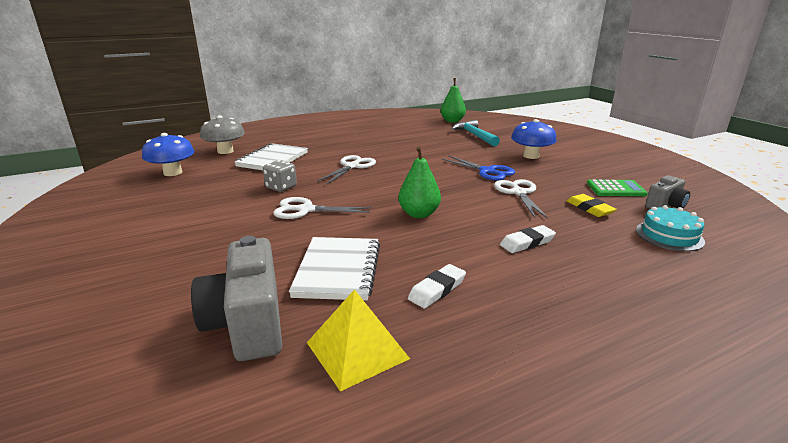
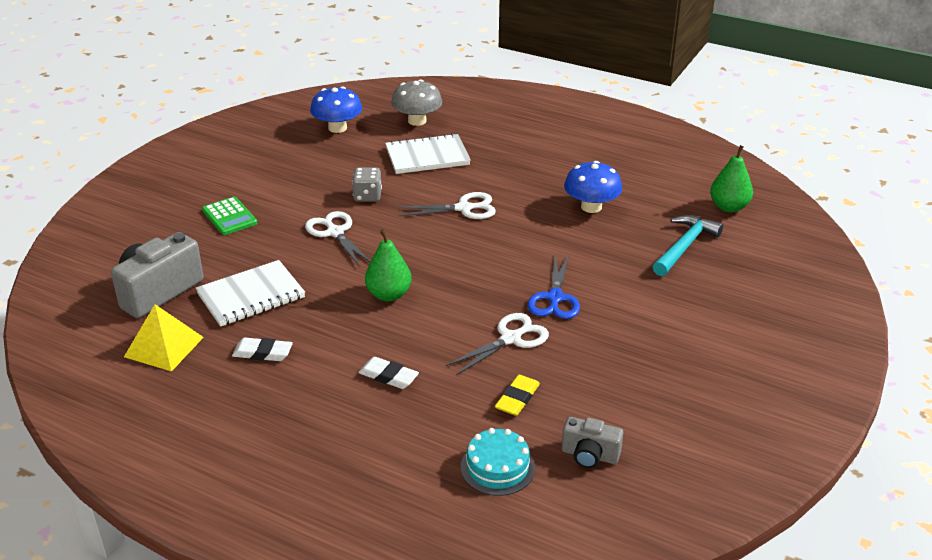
camera: 55 degrees right, 10 degrees up
(531, 156) = (655, 314): blue mushroom -> blue mushroom (591, 207)
(616, 189) = (605, 407): green calculator -> green calculator (229, 217)

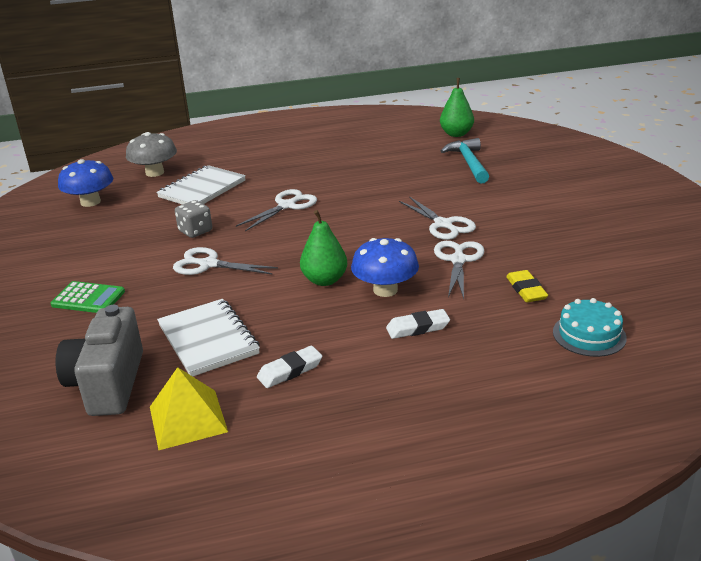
camera: 40 degrees left, 5 degrees down
(251, 296) = (208, 339): white notebook -> white notebook turned 45 degrees counterclockwise
(555, 298) = (443, 224): blue scissors -> white scissors
(589, 455) = (625, 294): grey camera -> none
(591, 207) = (374, 168): blue mushroom -> blue mushroom (385, 290)

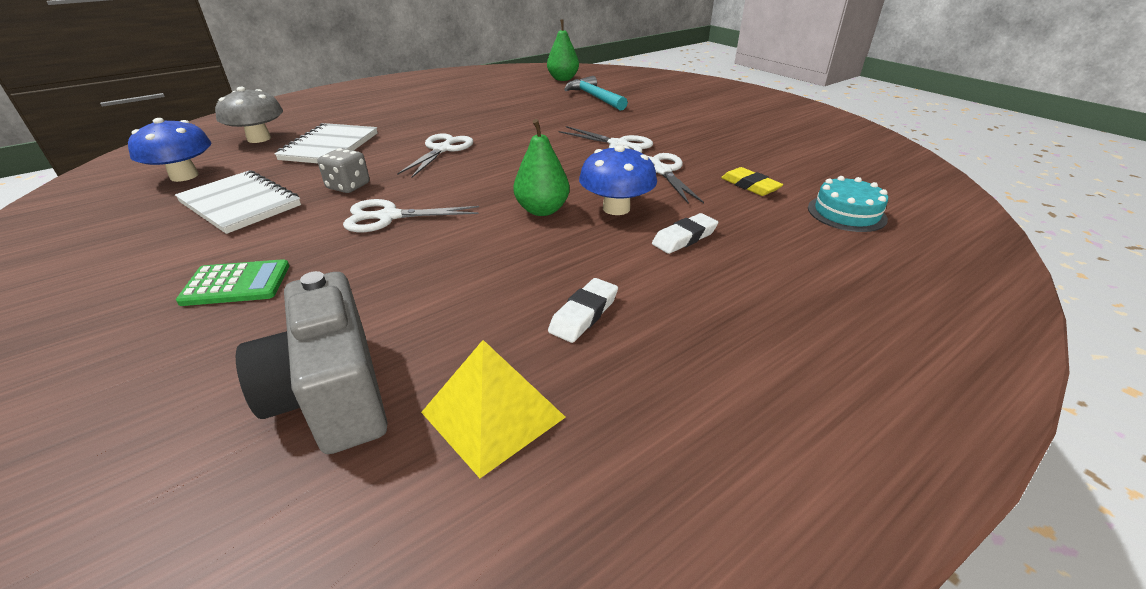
camera: 25 degrees left, 5 degrees up
(208, 339) = (448, 300): white notebook -> white notebook (240, 204)

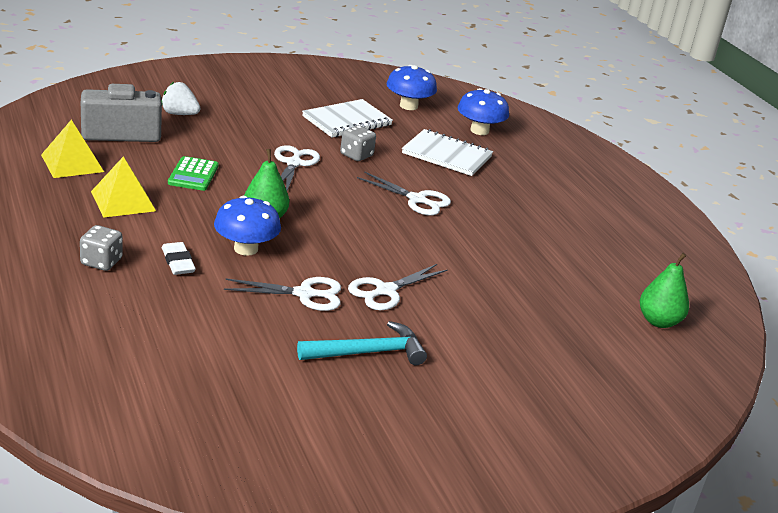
camera: 100 degrees right, 5 degrees down
(224, 348) = (179, 114): none -> white strawberry
(236, 284) = (239, 118): green calculator -> green calculator (193, 174)
(259, 139) = (479, 130): grey mushroom -> blue mushroom
(584, 314) = (123, 201): white eraser -> yellow pyramid
(594, 97) = (563, 323): turquoise hammer -> turquoise hammer (368, 352)
(744, 285) = (101, 262): none -> grey dice
(750, 186) = (242, 330): yellow eraser -> none
(846, 213) = (153, 359): turquoise cake -> none

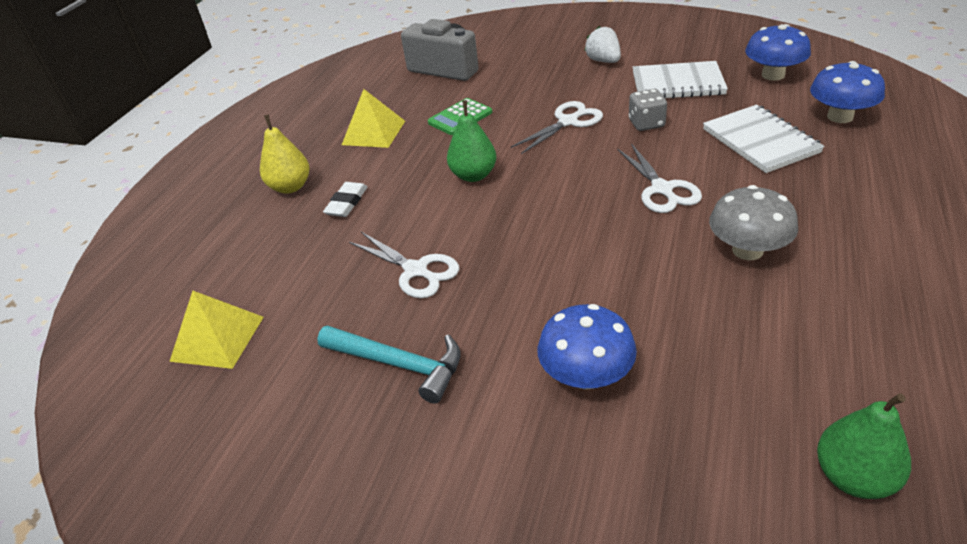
camera: 50 degrees right, 10 degrees up
(72, 163) = (376, 90): yellow pyramid -> yellow pyramid (217, 338)
(101, 262) = (290, 187): grey dice -> yellow pear
(179, 114) = (515, 57): white strawberry -> white strawberry (603, 61)
(246, 249) = (419, 204): blue mushroom -> blue mushroom (586, 375)
(386, 291) = (502, 293): white scissors -> none
(507, 226) = (747, 250): none -> grey mushroom

